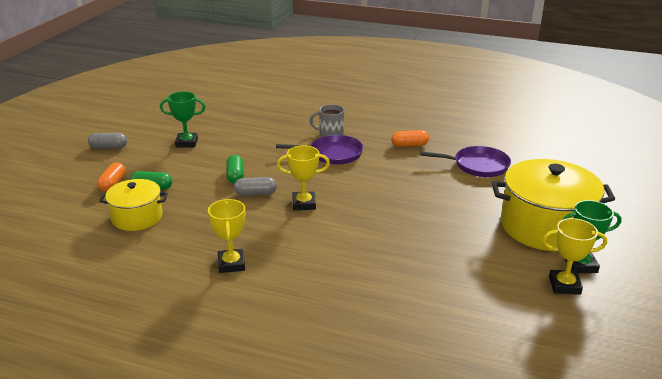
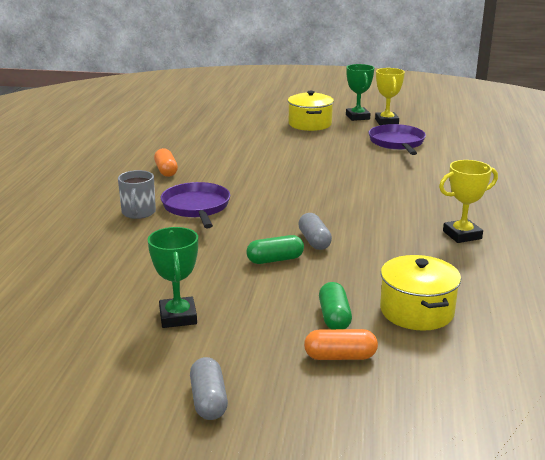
camera: 100 degrees left, 5 degrees down
(304, 204) = (323, 212): yellow trophy -> none
(478, 165) = (209, 143): purple pan -> purple pan (397, 143)
(545, 227) = (310, 124): yellow pot -> yellow pot, size x0.58

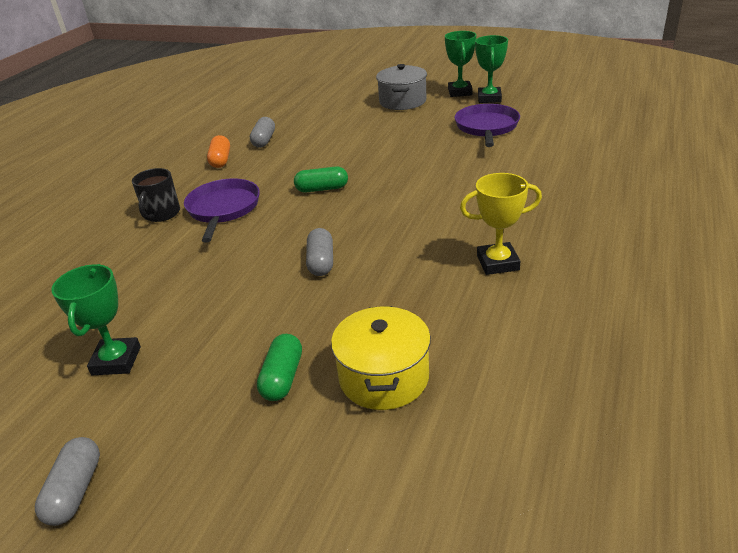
camera: 15 degrees right, 10 degrees up
(138, 213) = (162, 214): grey mug -> black mug
(198, 155) = (264, 140): none -> grey capsule
(275, 260) = (264, 286): green capsule -> green capsule (322, 189)
(310, 124) = (402, 101): yellow pot -> grey pot
(340, 356) = (256, 440): orange capsule -> none
(386, 122) = (489, 98): yellow trophy -> green trophy

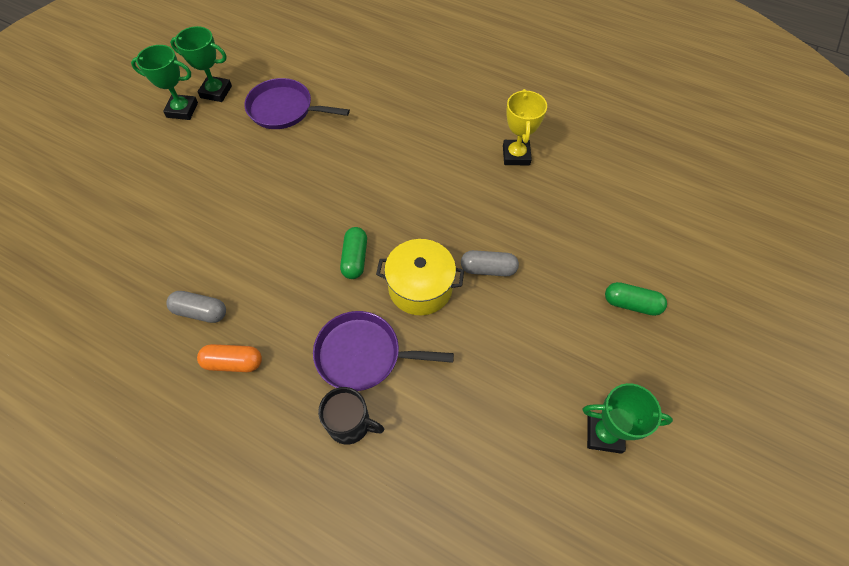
camera: 85 degrees left, 25 degrees up
(75, 491) = (739, 440): grey capsule -> none
(384, 377) = (634, 242): yellow pot -> yellow pot (420, 287)
(402, 101) = (173, 162): grey pot -> none

